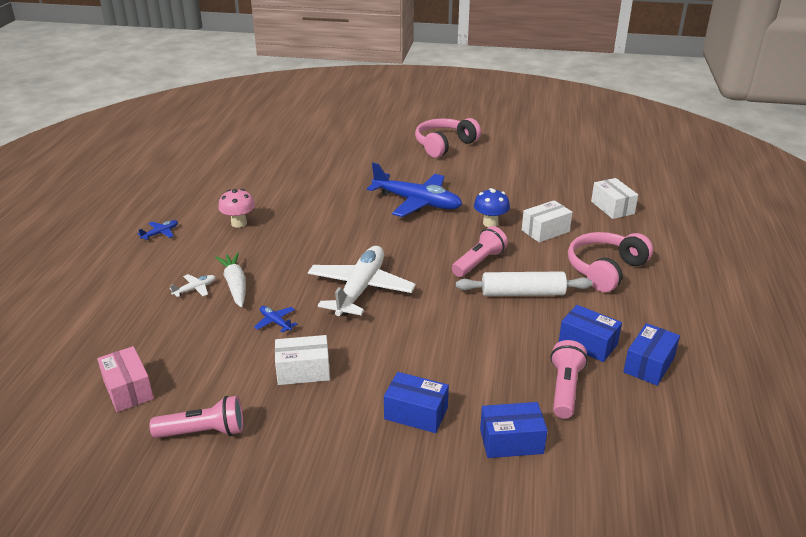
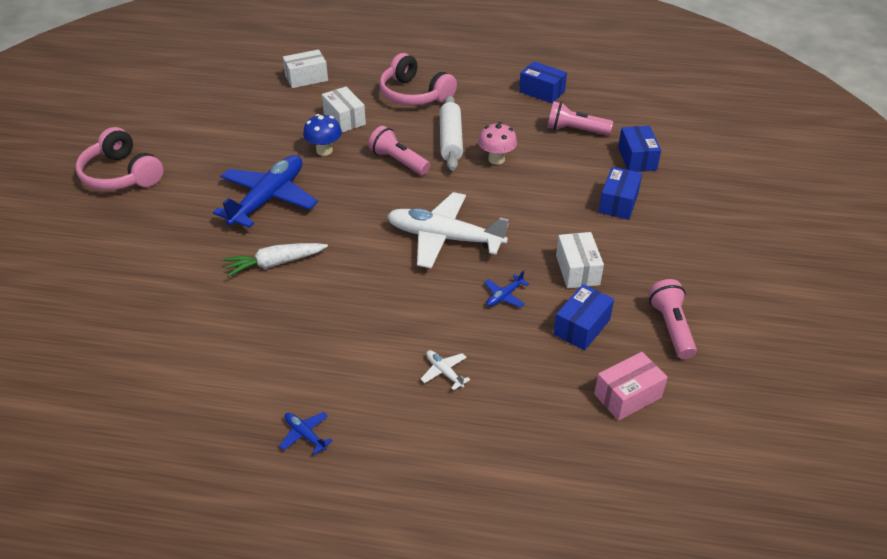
camera: 90 degrees left, 10 degrees up
(235, 285) = (436, 336): white carrot -> white carrot (275, 263)
(239, 223) = (290, 352): pink mushroom -> pink mushroom (496, 159)
(587, 344) = (519, 115): blue box -> blue box (582, 327)

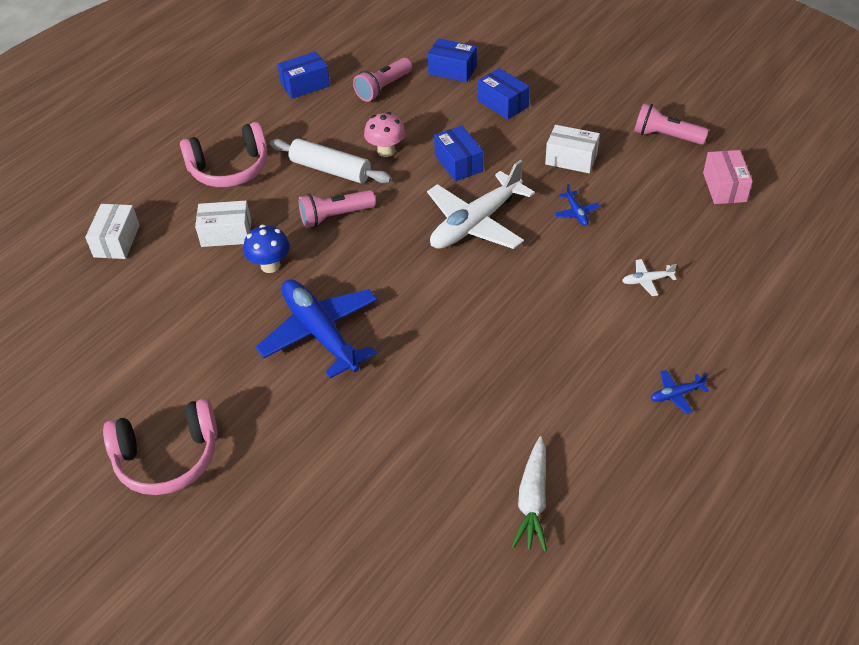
camera: 60 degrees left, 5 degrees up
(275, 263) = (431, 355): white carrot -> white carrot (532, 500)
(582, 327) = (639, 182): blue box -> blue box (458, 163)

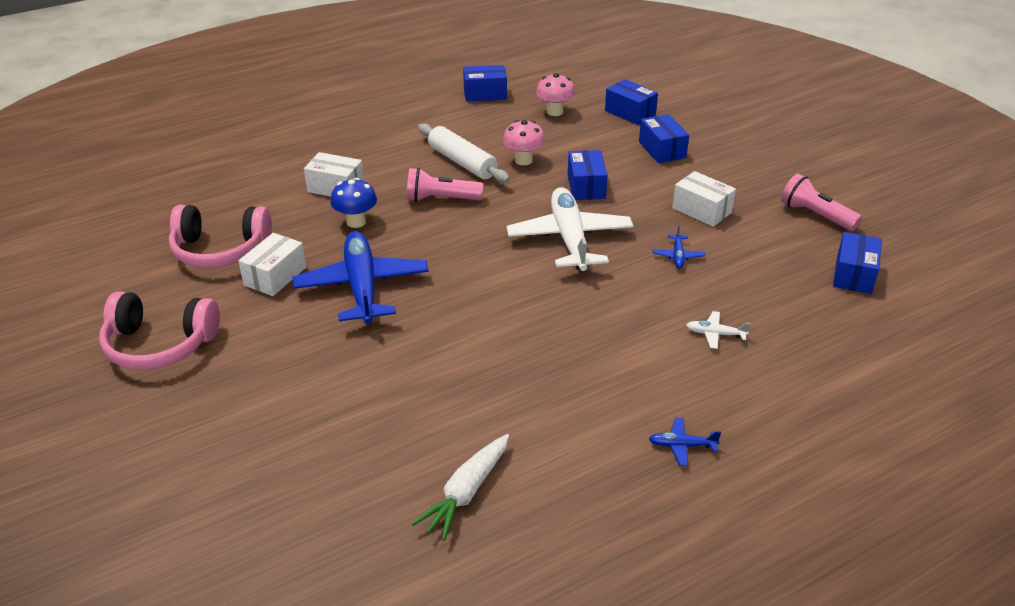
camera: 20 degrees right, 10 degrees down
(116, 241) = (241, 169): white box -> white box (275, 276)
(230, 169) = (374, 140): pink headphones -> pink headphones (220, 250)
(383, 88) = (555, 112): pink flashlight -> pink mushroom
(475, 223) = (569, 239): white plane -> white plane turned 105 degrees clockwise
(724, 187) = (853, 275): pink box -> blue box

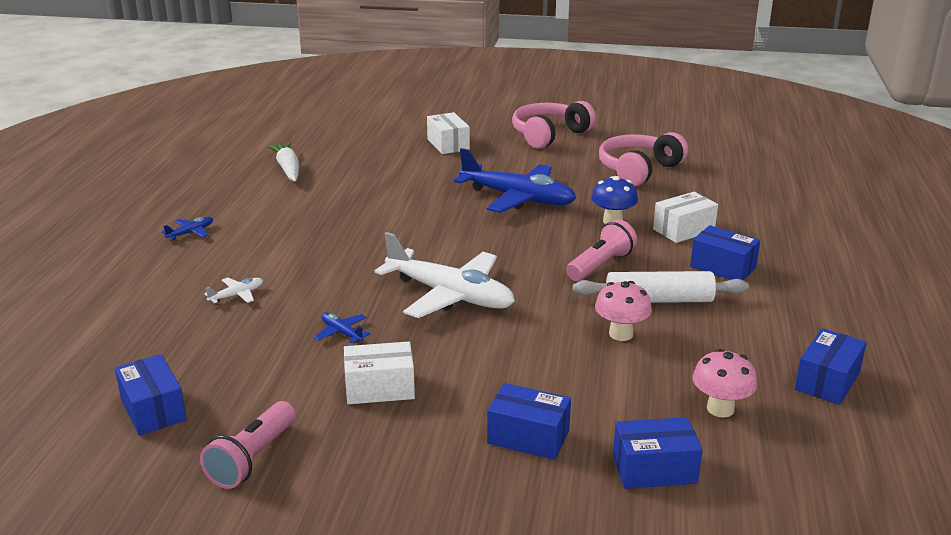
camera: 130 degrees right, 10 degrees down
(275, 276) = (576, 177): white box -> white box (448, 144)
(586, 186) = (520, 345): blue box -> blue box (722, 267)
(815, 215) = (253, 458): pink flashlight -> pink flashlight turned 120 degrees clockwise

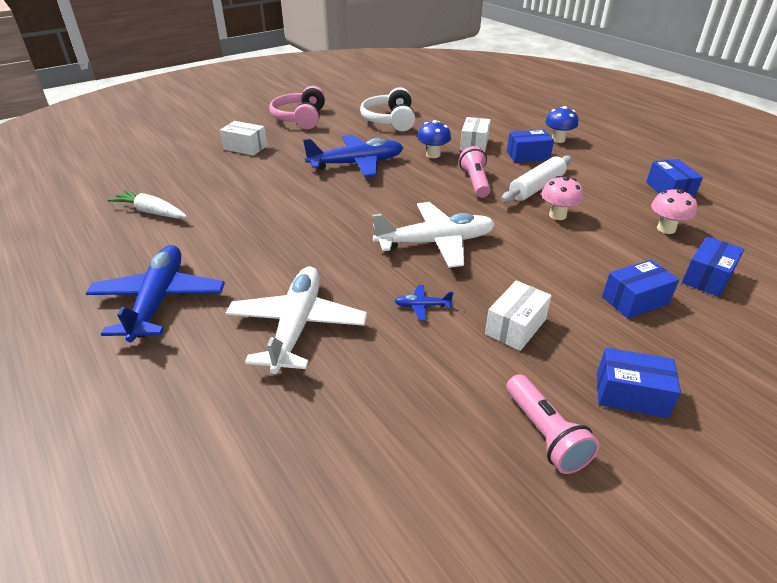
camera: 45 degrees left, 10 degrees up
(153, 410) = (411, 458): blue box -> blue box (630, 394)
(191, 232) = (159, 300): blue plane -> blue plane, size x2.50
(237, 295) = (297, 326): white plane -> white plane, size x2.50
(638, 170) = (390, 120): pink headphones -> white headphones
(805, 267) = (558, 140): none -> blue mushroom

